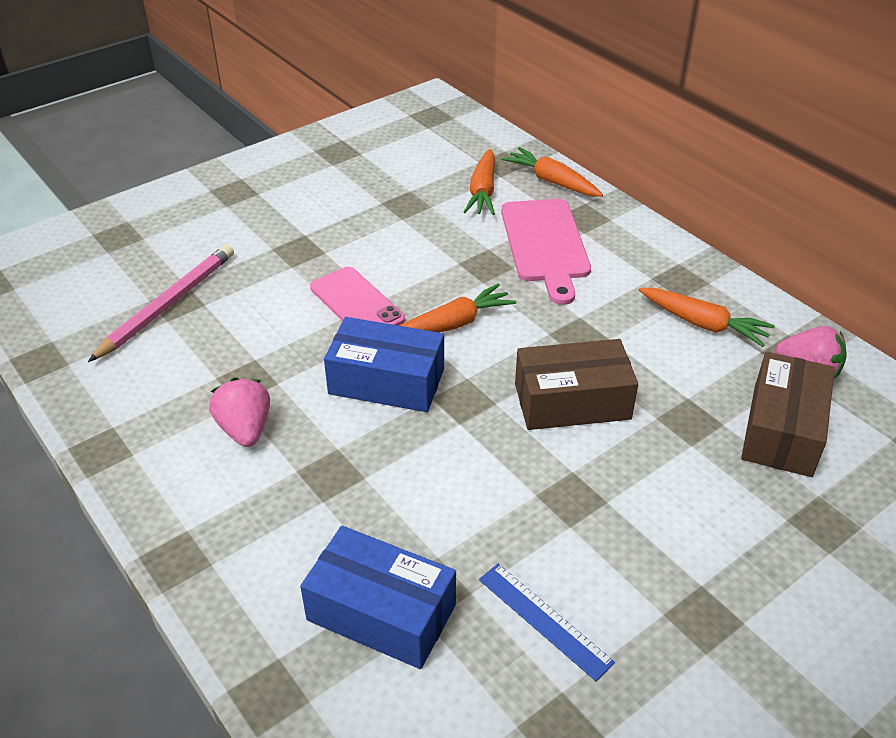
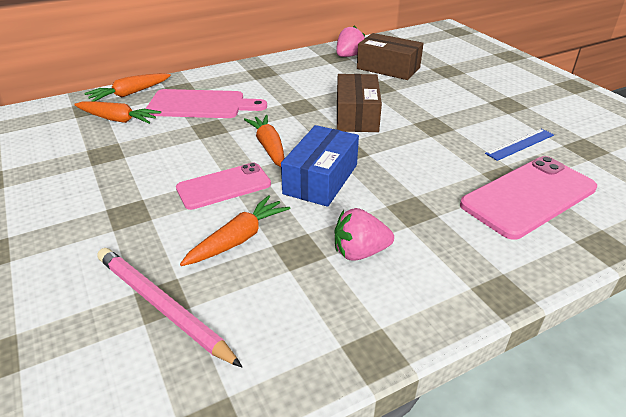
camera: 80 degrees left, 5 degrees down
(381, 612) = (528, 196): blue box -> pink phone
(703, 324) = (303, 72): orange carrot -> orange carrot (238, 239)

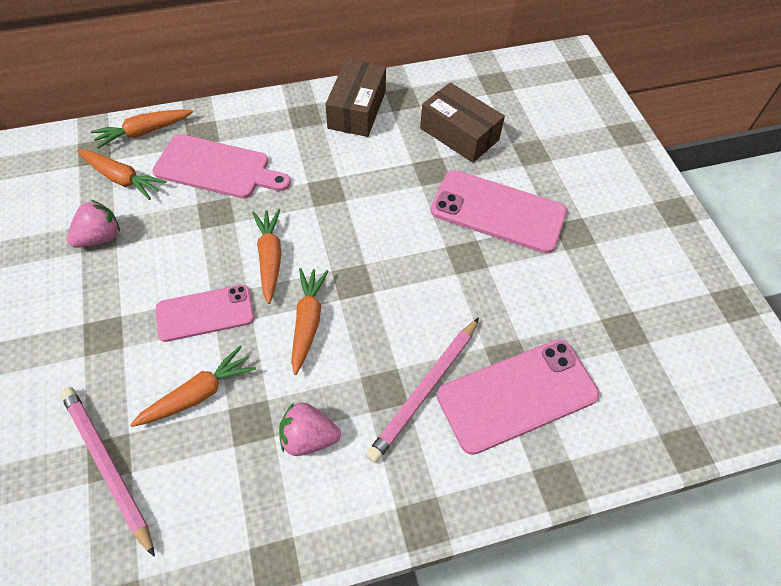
camera: 10 degrees right, 20 degrees up
(321, 179) = (307, 322): blue box -> orange carrot
(349, 56) = (420, 100): pink strawberry -> pink strawberry (100, 237)
(356, 116) = (385, 221): brown box -> brown box (357, 110)
(442, 101) = (498, 211): none -> pink phone
(448, 205) = (425, 390): none -> pink pencil
(520, 144) = (551, 308): blue ruler -> none

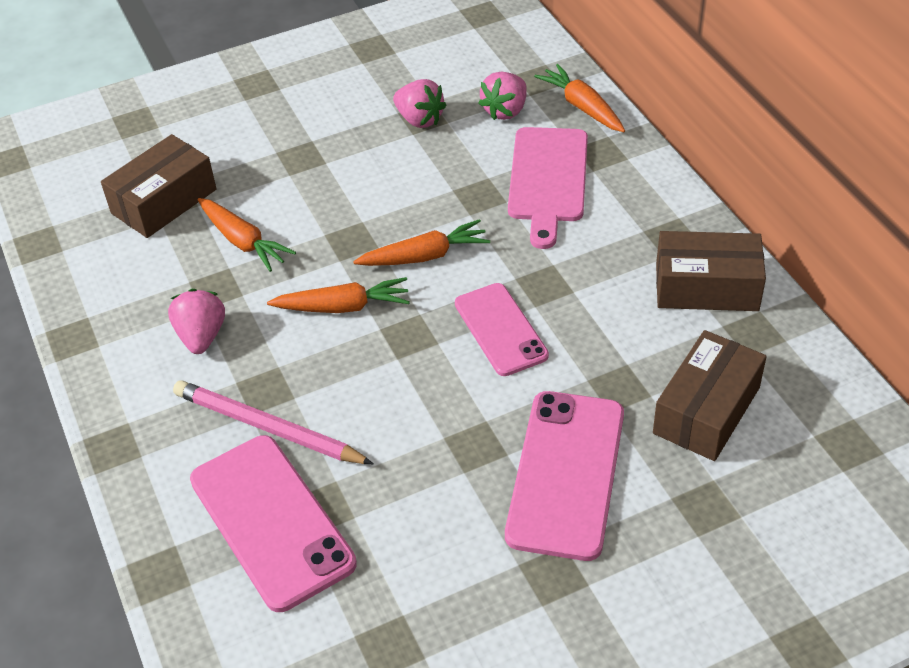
camera: 85 degrees right, 10 degrees down
(108, 466) = (164, 201): pink pencil -> brown box
(122, 178) = (505, 111): orange carrot -> pink strawberry
(205, 313) = (339, 222): pink phone -> pink phone (500, 329)

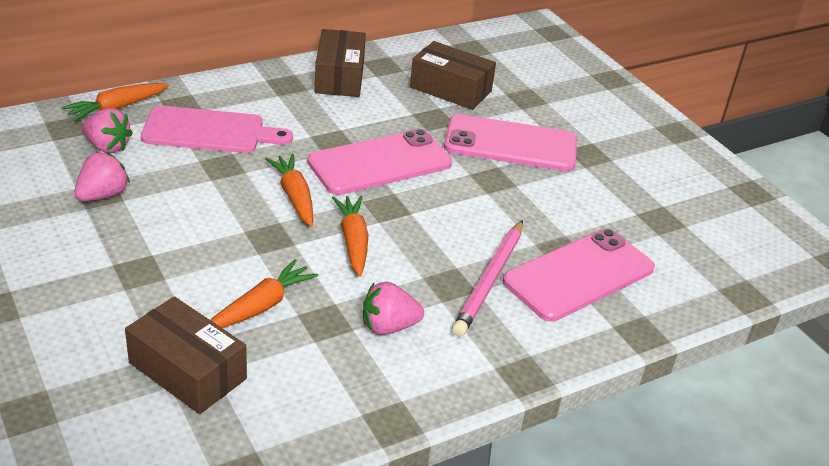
camera: 100 degrees left, 10 degrees down
(500, 329) = (380, 163): pink phone -> pink phone, size x1.53

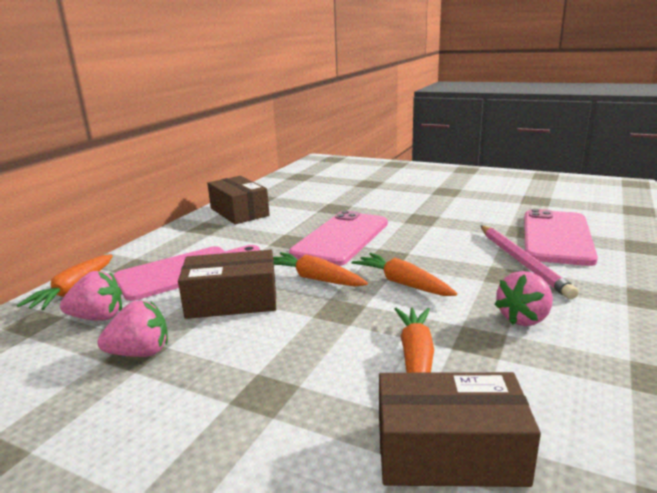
camera: 30 degrees left, 15 degrees down
(103, 195) = (140, 353): pink strawberry -> pink strawberry turned 75 degrees clockwise
(450, 89) = (320, 194): brown box -> brown box (232, 301)
(510, 144) = (399, 202): pink phone -> none

